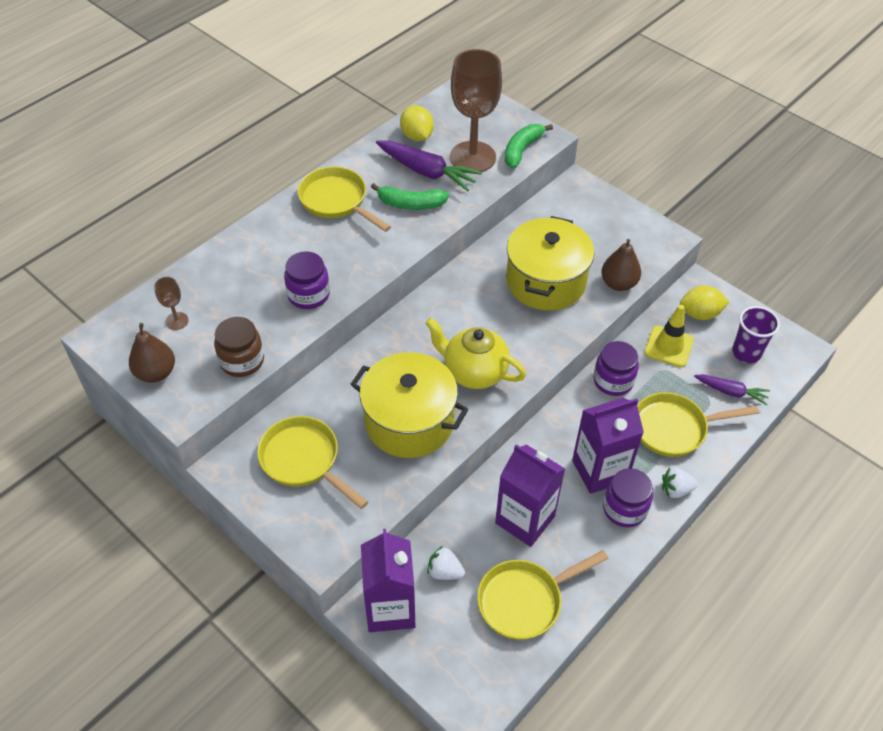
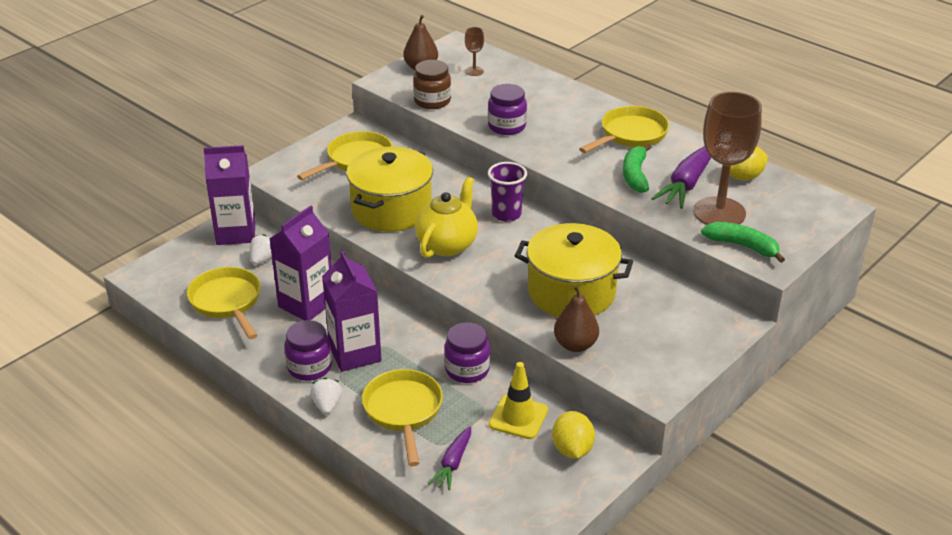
camera: 90 degrees right, 15 degrees down
(746, 353) = (513, 485): purple cup -> purple cup (506, 214)

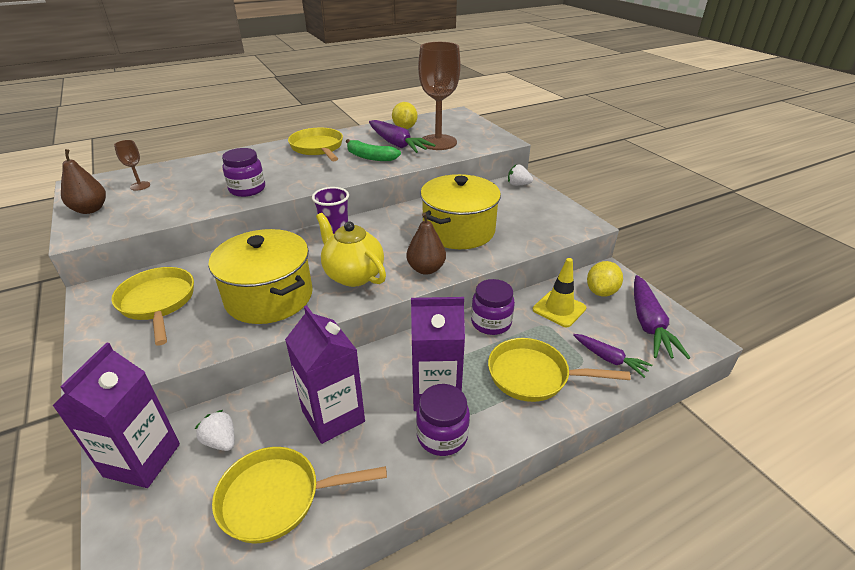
camera: 70 degrees left, 0 degrees up
(327, 405) = (509, 433): white strawberry -> white strawberry (518, 185)
(432, 101) = (157, 215): brown jar -> none
(530, 493) = (648, 324): none -> purple carrot
(572, 449) = (601, 291): yellow lemon -> yellow lemon turned 75 degrees counterclockwise
(575, 345) = (523, 243): brown pear -> brown pear (426, 269)
(742, 246) = (479, 144): green banana -> none

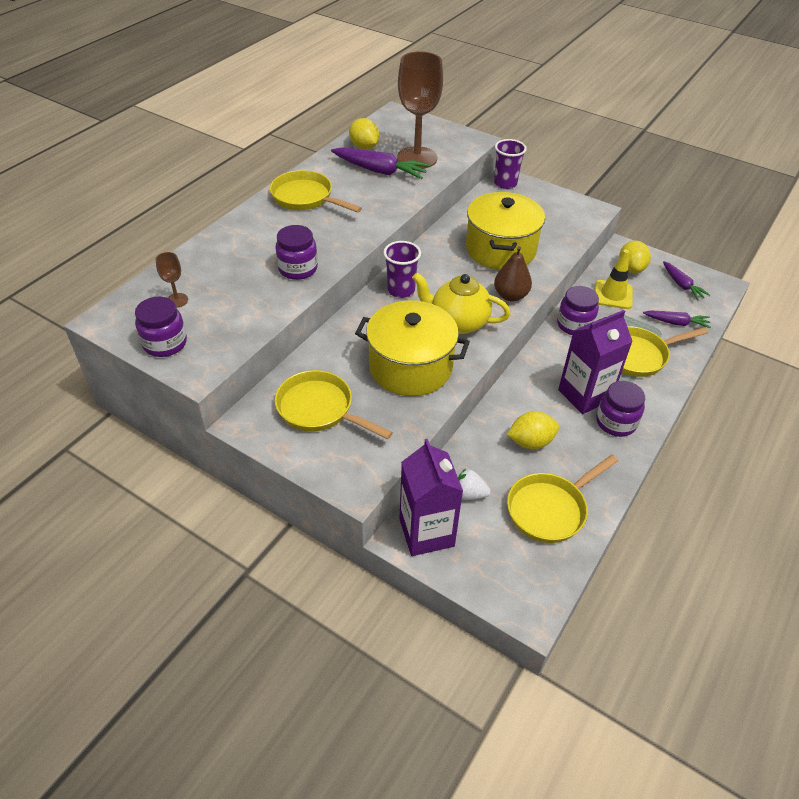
camera: 30 degrees left, 10 degrees up
(90, 209) = (165, 343): brown pear -> purple jar
(333, 416) = (530, 442): purple carton -> yellow lemon
(370, 157) = (372, 195): green banana -> none
(518, 185) = (505, 183): white strawberry -> purple cup
(648, 324) = (681, 285): purple carrot -> purple carrot, size x0.60

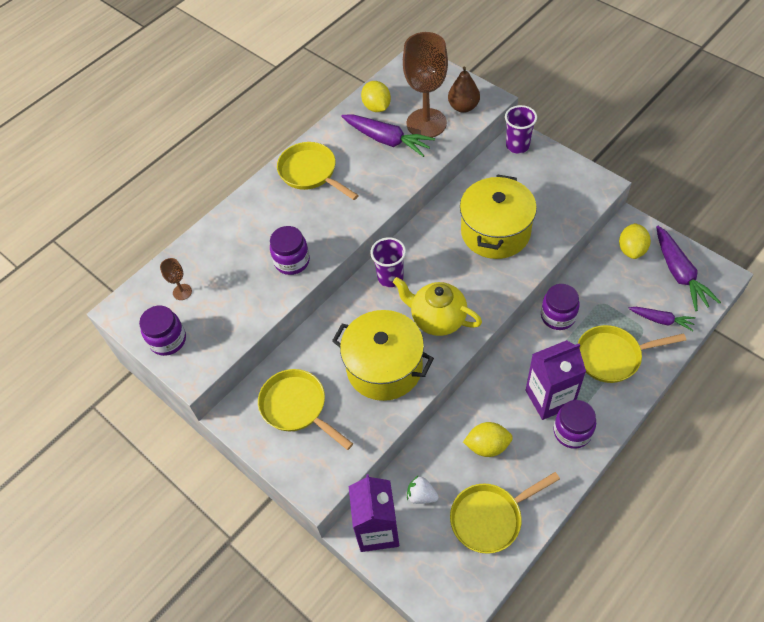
camera: 15 degrees right, 10 degrees up
(510, 296) = (493, 290): brown pear -> brown pear (463, 107)
(613, 295) = (605, 281): yellow traffic cone -> none
(681, 285) = (679, 273): purple carrot -> purple carrot, size x1.67

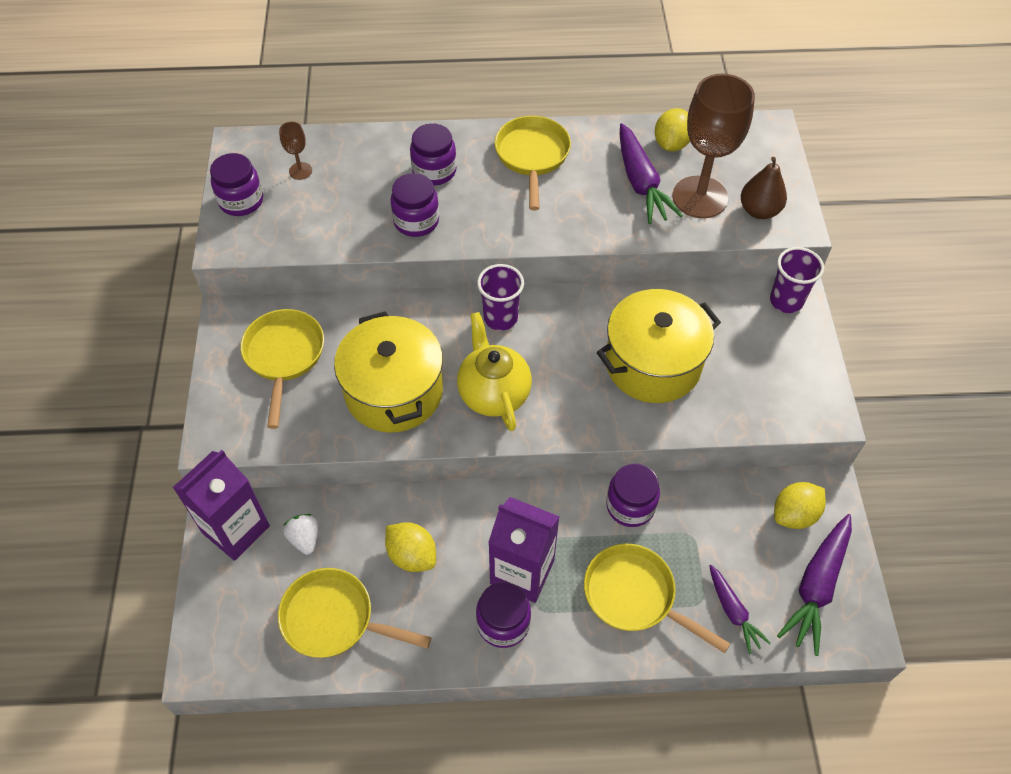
camera: 40 degrees right, 0 degrees up
(265, 225) = (434, 171): none -> purple jar

